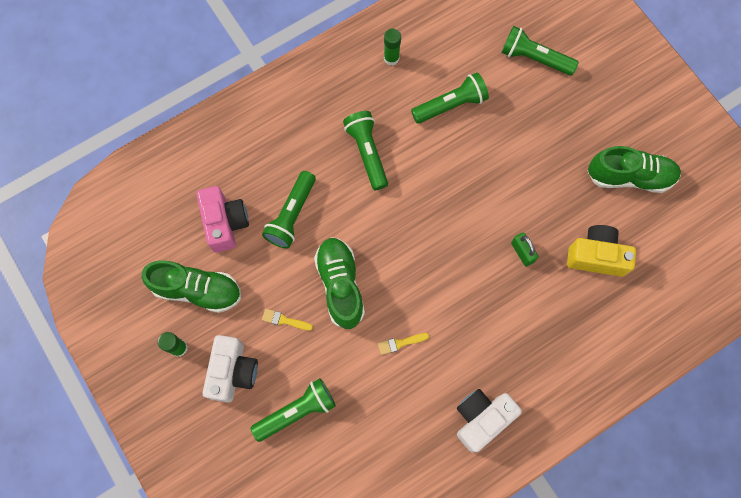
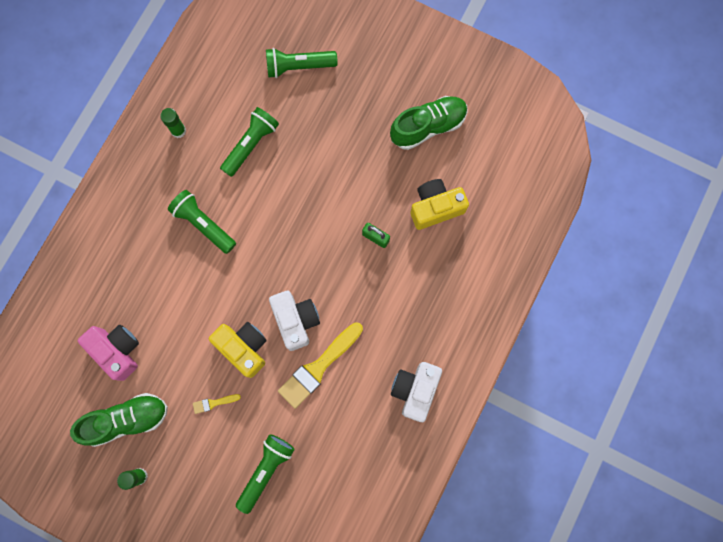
camera: 30 degrees left, 5 degrees up
(233, 372) = (195, 469): white camera -> white camera (296, 320)
(292, 215) = (170, 312): green flashlight -> none
(340, 285) = (243, 348): green shoe -> yellow camera
(400, 343) = (318, 367): yellow brush -> yellow brush, size x2.23

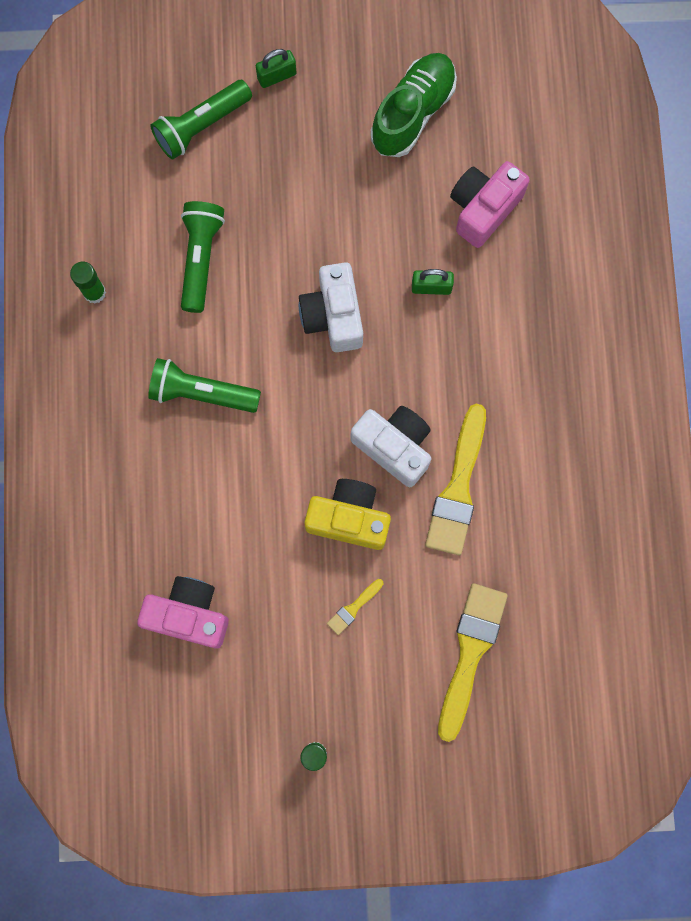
camera: 30 degrees left, 0 degrees up
(127, 420) = (255, 693): green shoe -> none
(266, 470) = (470, 652): green flashlight -> yellow brush
(360, 61) = (277, 76): none -> green padlock
(415, 390) = (594, 447): white camera -> white camera (333, 316)
(435, 208) = (483, 209): yellow camera -> pink camera

